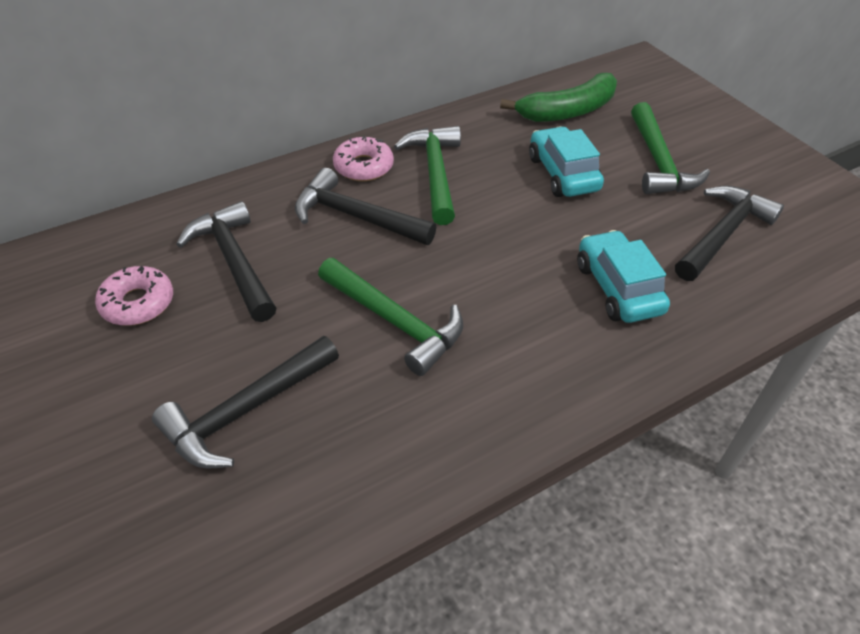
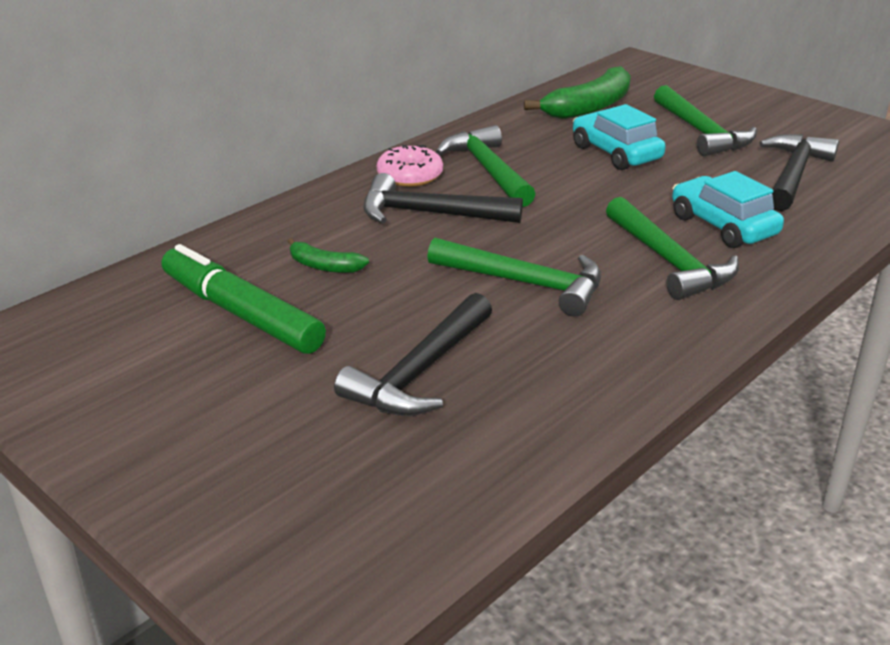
camera: 15 degrees left, 15 degrees down
(138, 303) = (241, 313): pink donut -> green marker
(234, 262) = (324, 266): black hammer -> green banana
(542, 323) = (669, 261): none -> green hammer

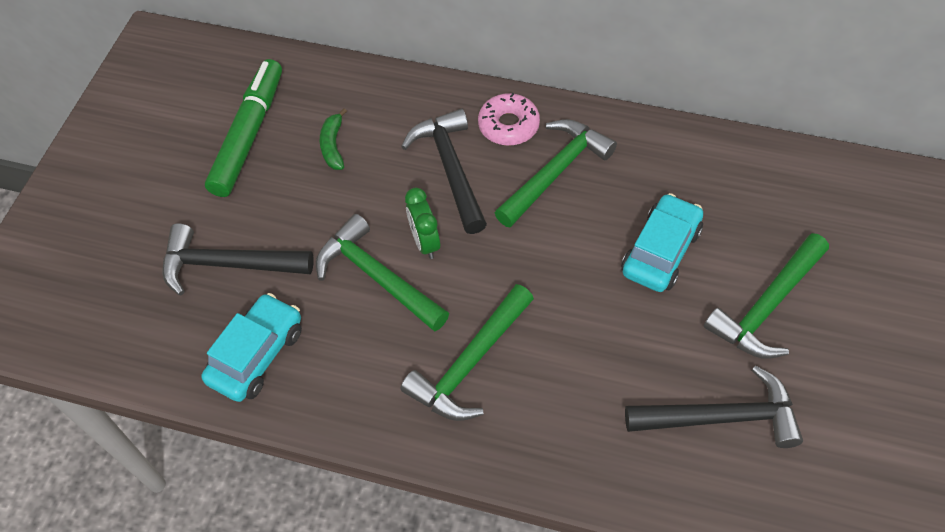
camera: 65 degrees right, 25 degrees up
(506, 248) = (425, 242): none -> green clock
(525, 283) = (377, 277): green hammer -> green hammer turned 135 degrees clockwise
(589, 107) = (755, 191): green banana -> none
(723, 226) = (563, 386): turquoise car -> turquoise car (257, 355)

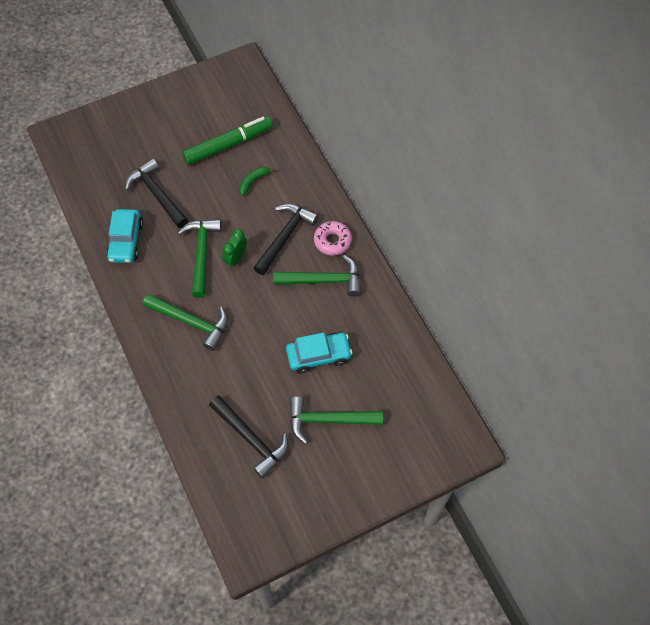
camera: 45 degrees right, 5 degrees up
(257, 355) = (126, 241): turquoise car -> turquoise car turned 105 degrees clockwise
(470, 363) = (191, 322): green hammer -> green hammer turned 150 degrees counterclockwise

